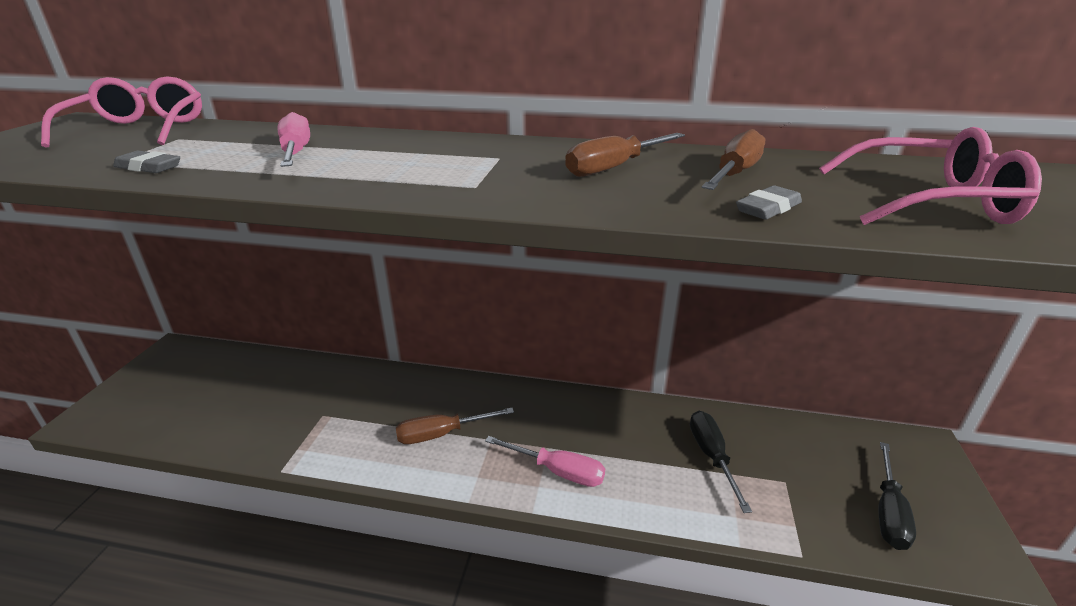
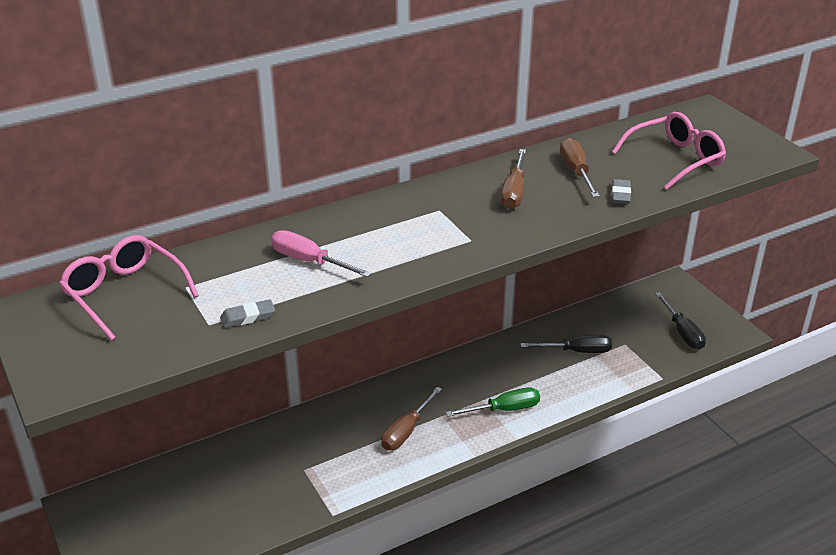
camera: 40 degrees left, 5 degrees up
(558, 471) = (504, 409): pink screwdriver -> green screwdriver
(711, 456) = (577, 351): black screwdriver -> black screwdriver turned 135 degrees clockwise

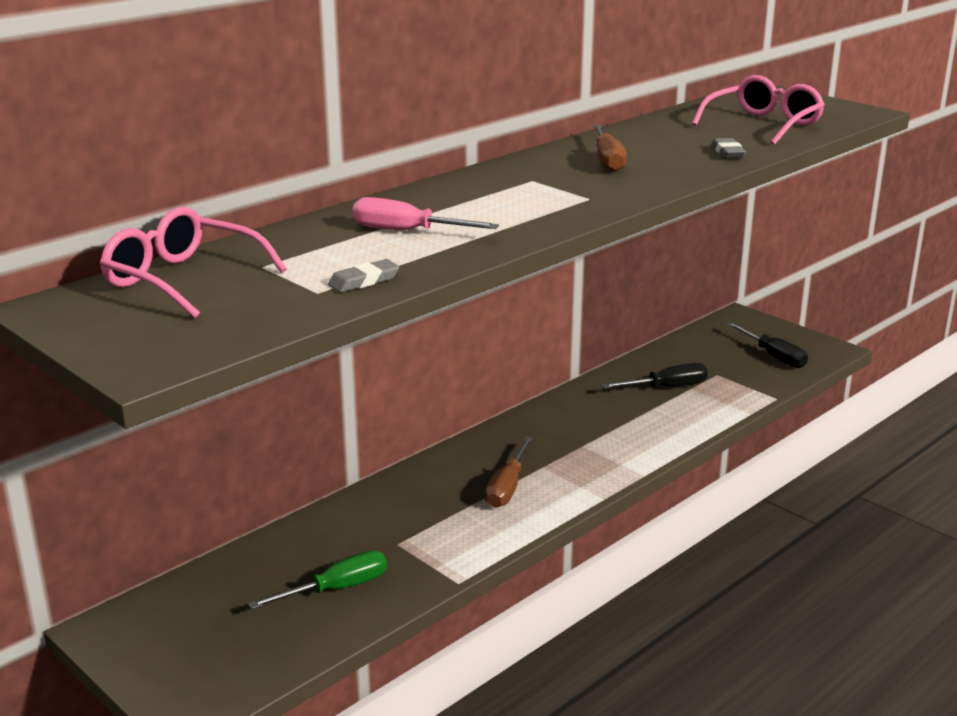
camera: 15 degrees left, 10 degrees down
(504, 409) = (614, 450): green screwdriver -> green screwdriver (336, 589)
(576, 171) = (664, 141): brown screwdriver -> none

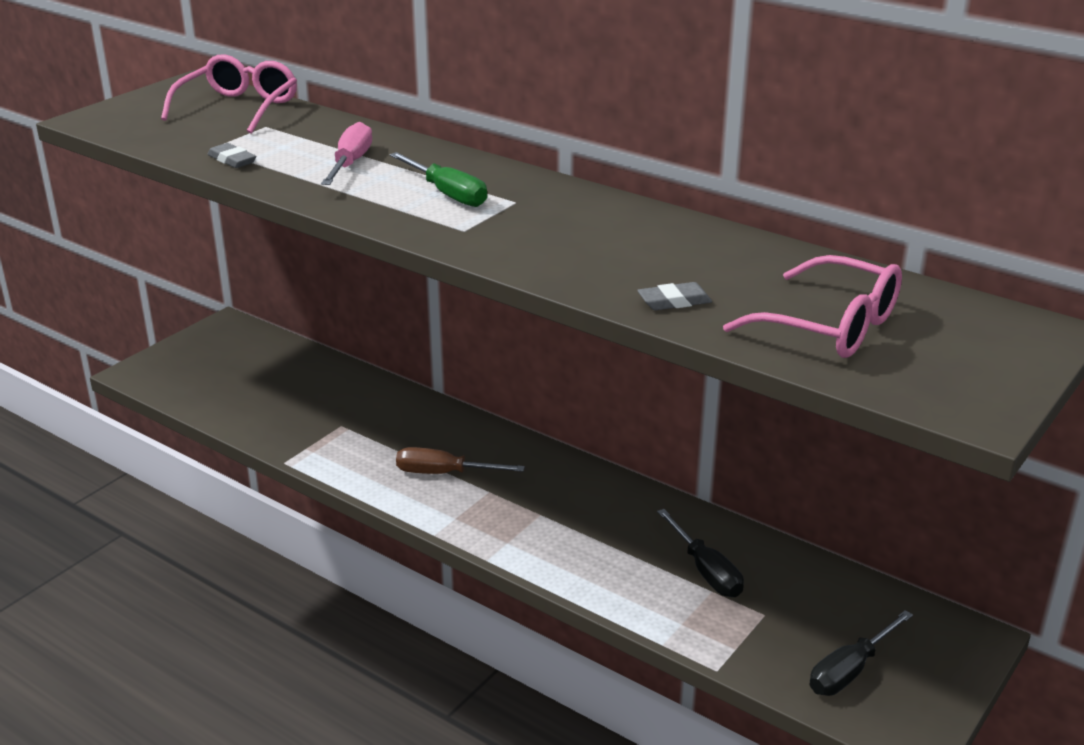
camera: 80 degrees right, 5 degrees up
(336, 589) = (274, 406): green screwdriver -> green screwdriver (447, 194)
(607, 160) = (603, 234): brown screwdriver -> none

